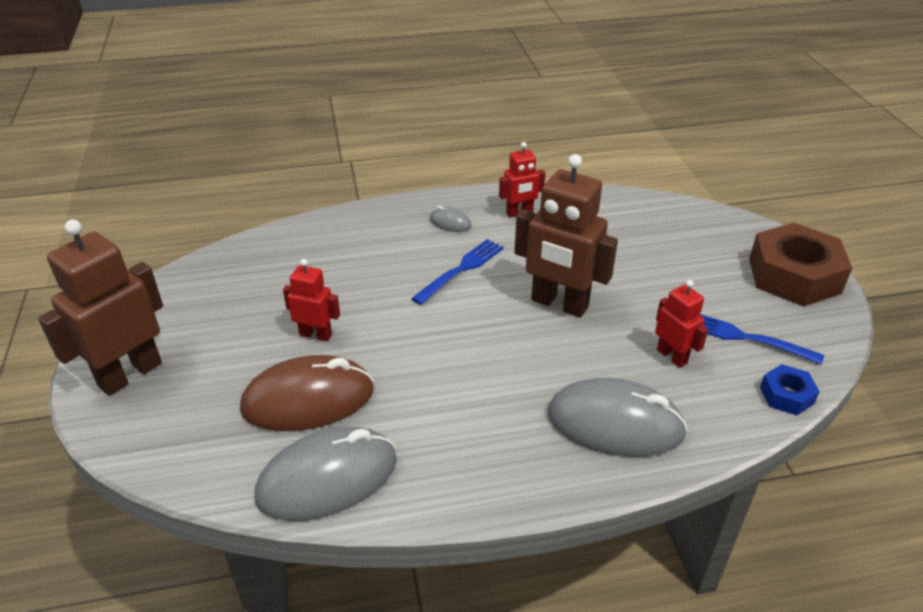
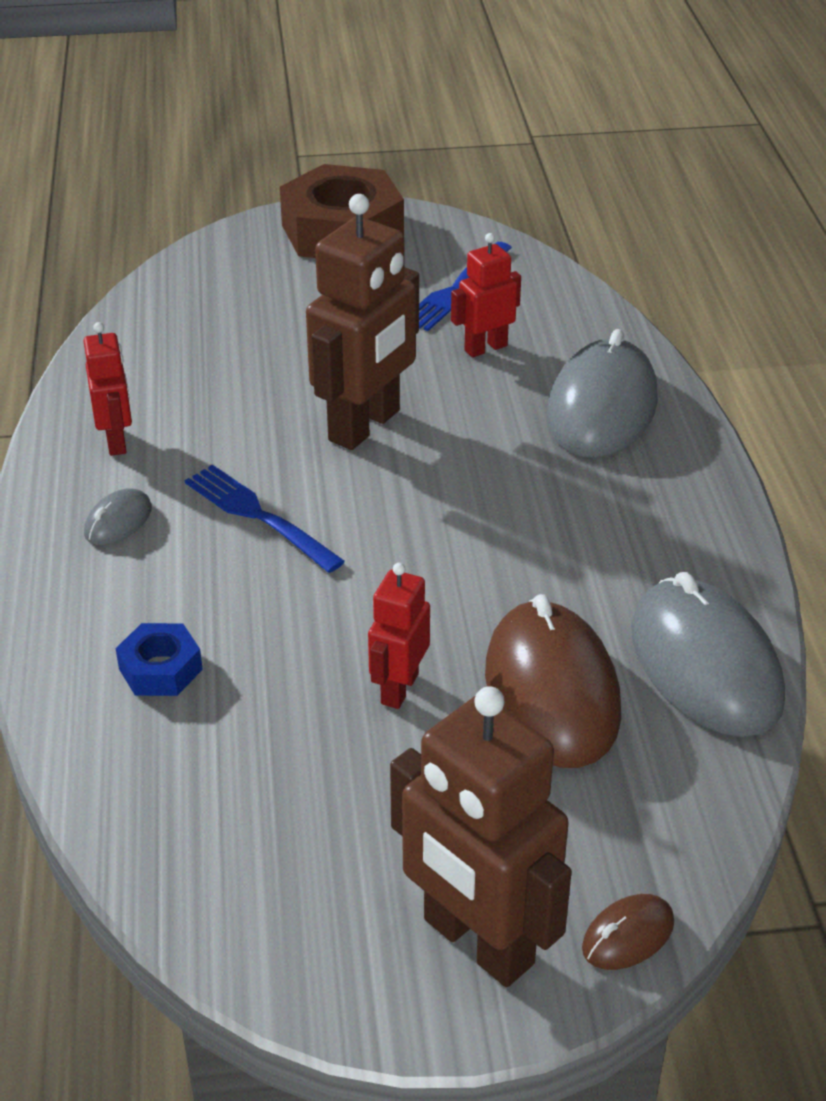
camera: 85 degrees left, 0 degrees up
(115, 435) = (628, 936): none -> brown mouse
(786, 395) = (557, 282): blue nut -> blue nut (160, 669)

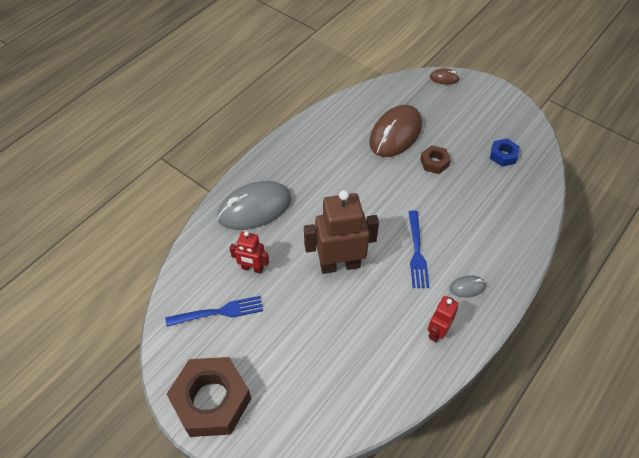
camera: 135 degrees left, 15 degrees up
(160, 669) = (498, 217): blue nut -> blue nut (503, 155)
(399, 688) = (434, 162): red robot -> brown nut
(477, 942) = (478, 98): brown robot -> none
(705, 666) = (348, 113): grey mouse -> none

